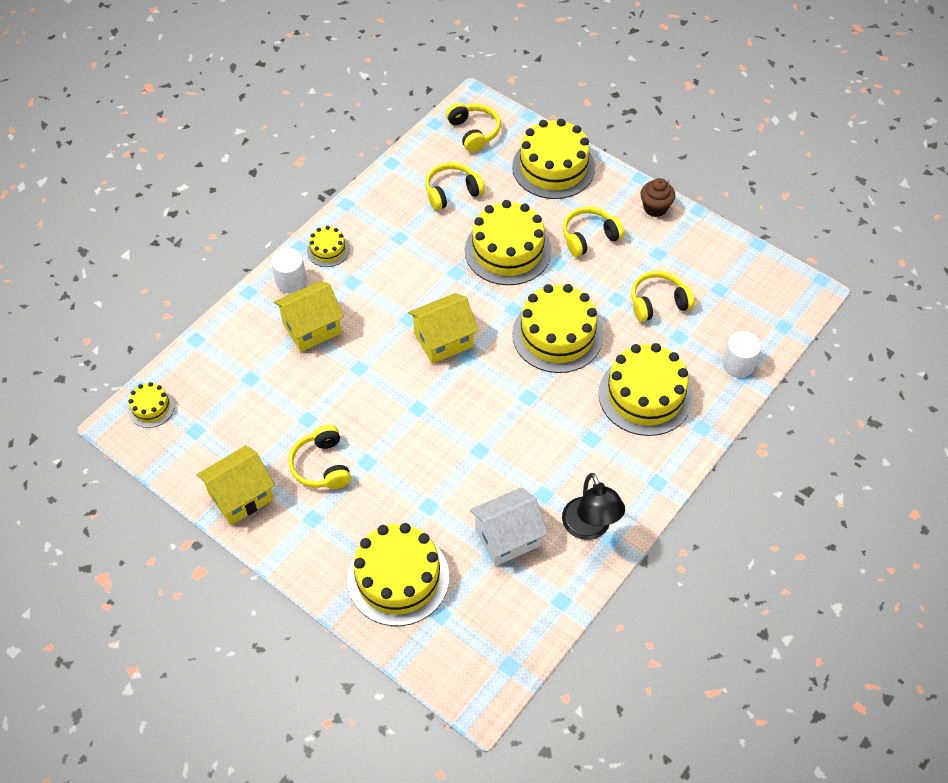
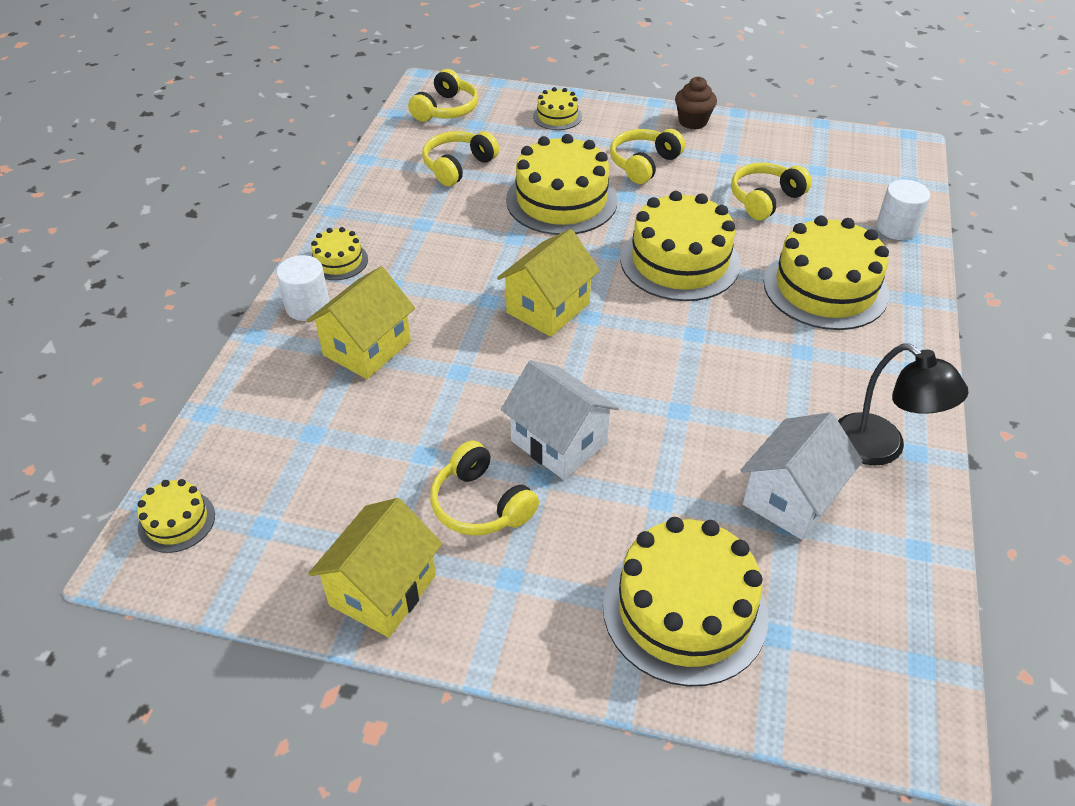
camera: 25 degrees left, 10 degrees down
(391, 443) = (558, 442): none -> white house
(474, 132) = (446, 109): yellow headphones -> yellow headphones turned 75 degrees clockwise
(553, 167) = (557, 116): yellow cake -> yellow cake, size x0.49

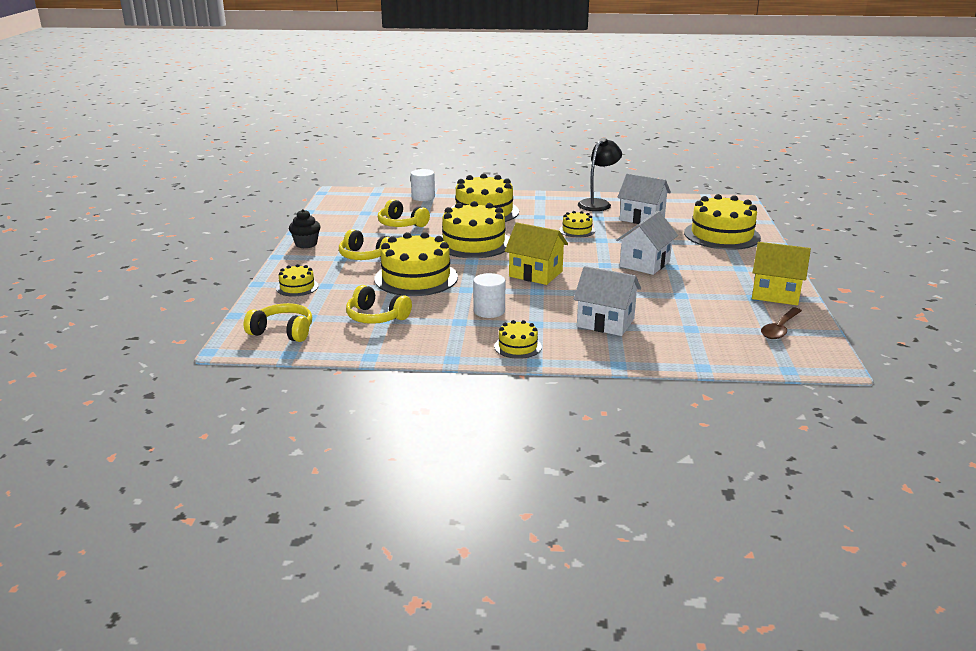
camera: 100 degrees left, 20 degrees down
(176, 521) = (791, 357): yellow cake -> yellow cake (577, 230)
(262, 543) = (780, 329): none -> brown spoon
(308, 306) = (576, 350): white cylinder -> white cylinder (489, 311)
(367, 348) = (605, 323): yellow house -> white house
(480, 504) = (702, 278): yellow headphones -> none
(693, 122) = (306, 244): brown cupcake -> black cupcake

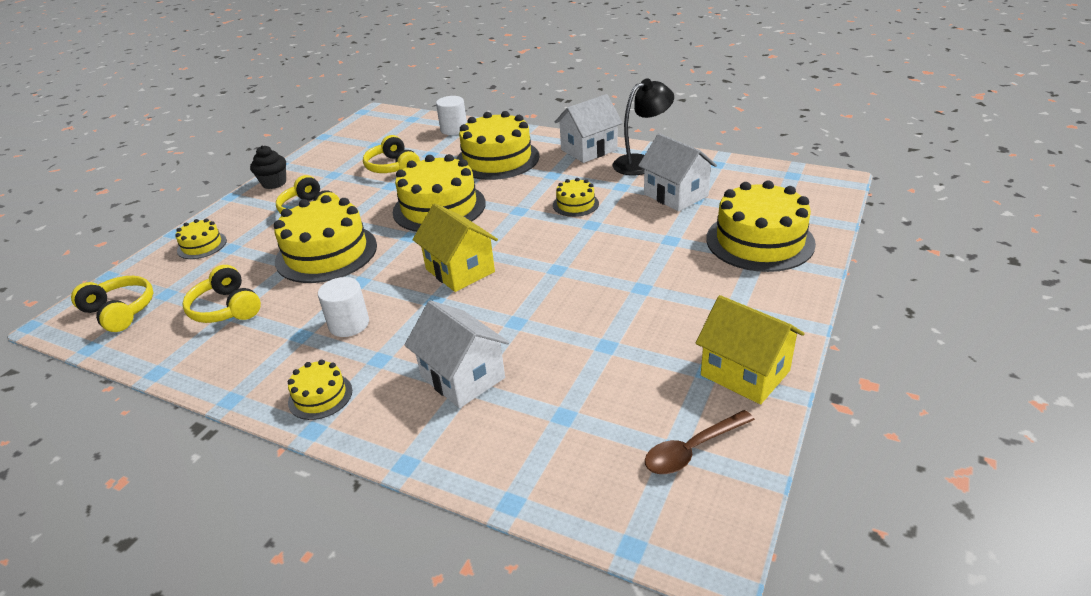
camera: 25 degrees right, 10 degrees up
(645, 264) = (609, 277): white house -> white house (589, 150)

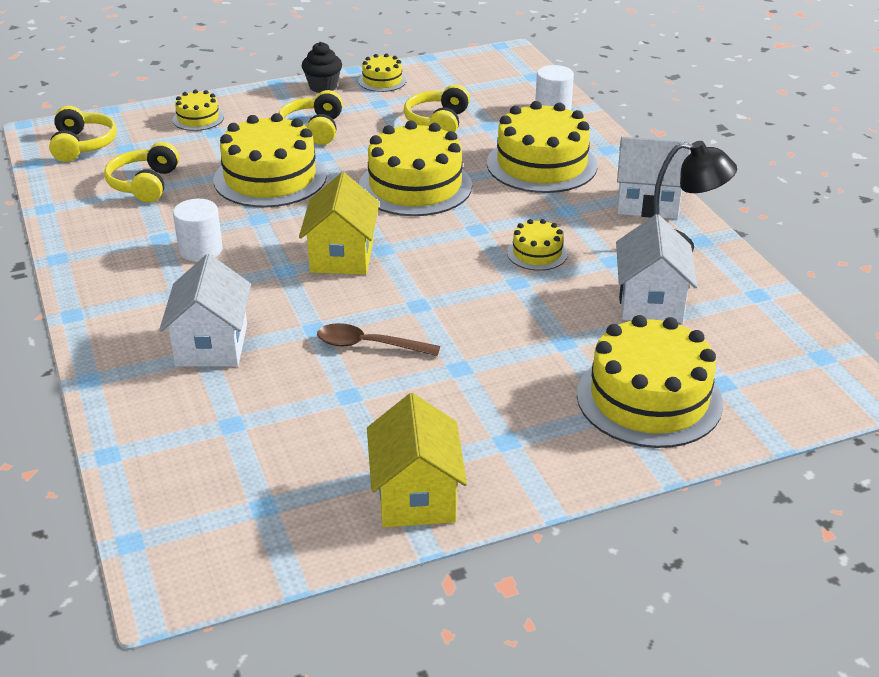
camera: 40 degrees right, 0 degrees up
(320, 396) = (108, 294): yellow cake -> yellow cake (382, 81)
(692, 450) = (275, 517): brown spoon -> brown spoon (369, 345)

